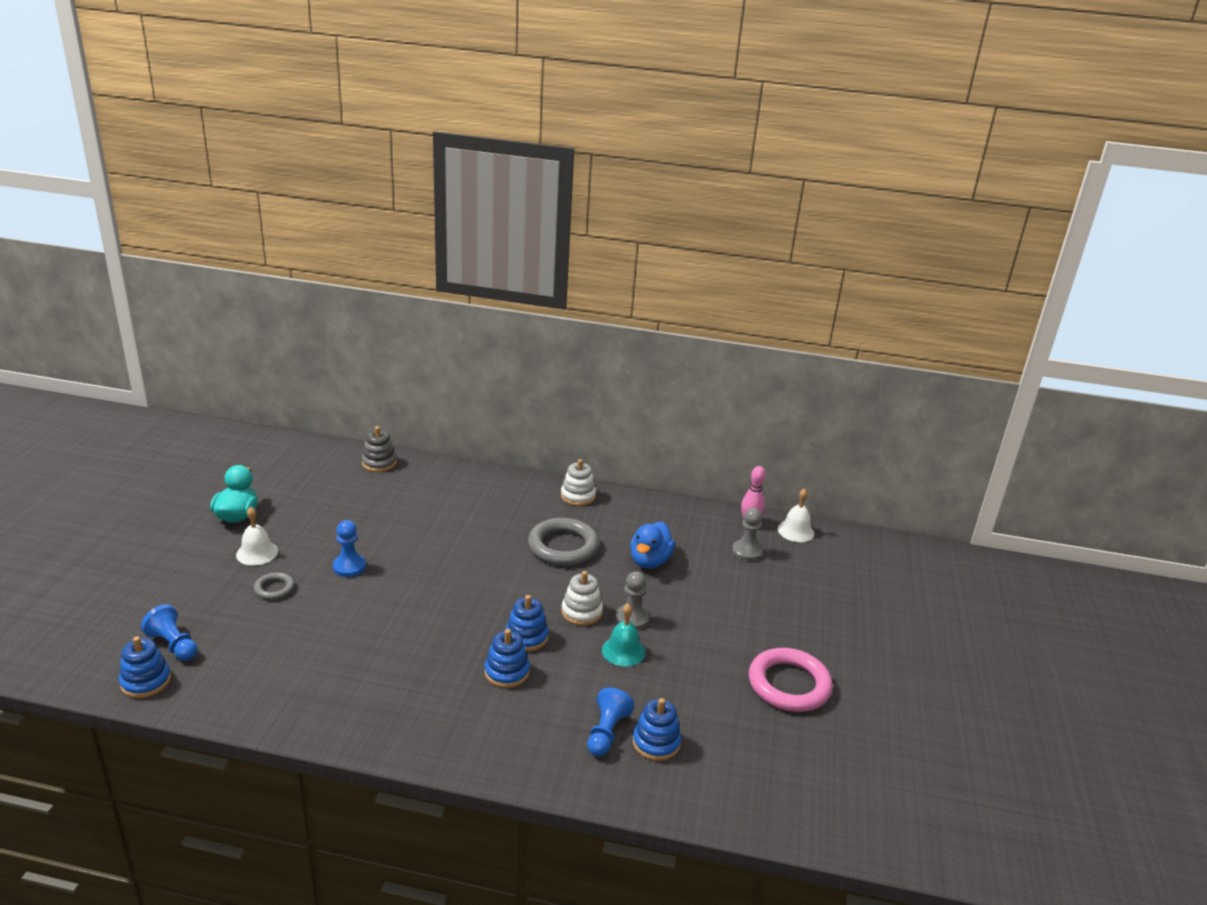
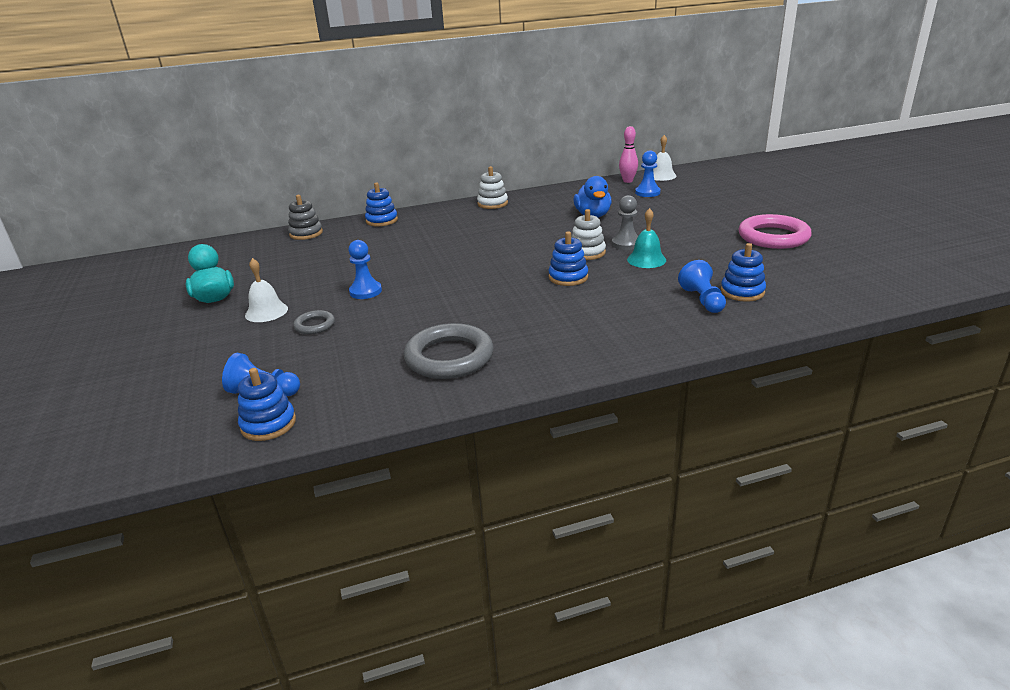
camera: 25 degrees left, 0 degrees up
(507, 672) = (583, 299): blue stacking toy -> blue stacking toy (382, 220)
(563, 546) = (521, 228): grey ring -> grey ring (449, 357)
(747, 552) = (647, 193): grey pawn -> blue pawn

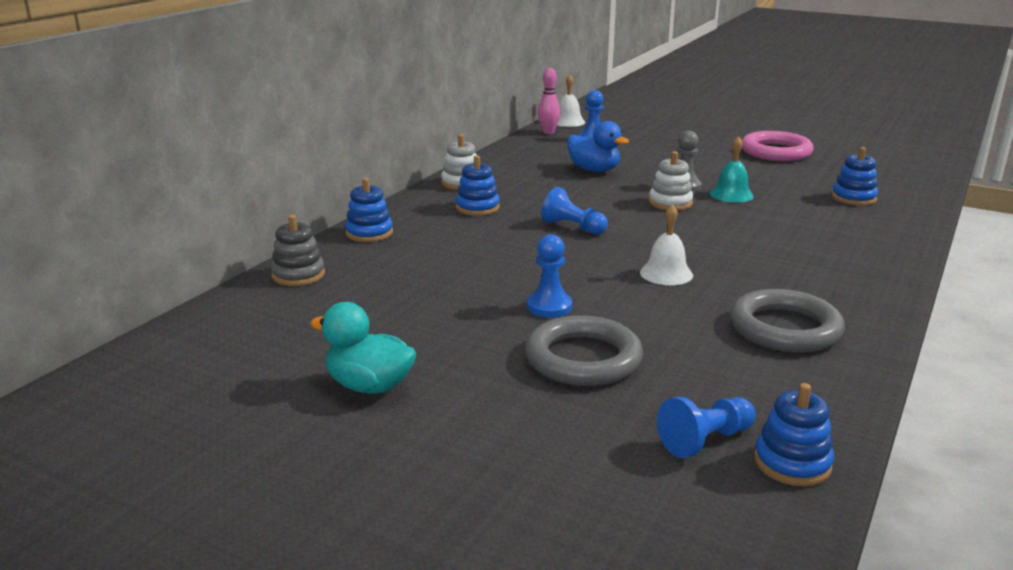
camera: 45 degrees left, 5 degrees down
(266, 312) = (486, 370): white bell -> white bell (666, 273)
(315, 325) = (583, 359): grey ring -> grey ring, size x1.99
(568, 277) = (707, 228): blue stacking toy -> blue stacking toy (477, 207)
(702, 300) = (844, 212): blue pawn -> blue pawn (573, 227)

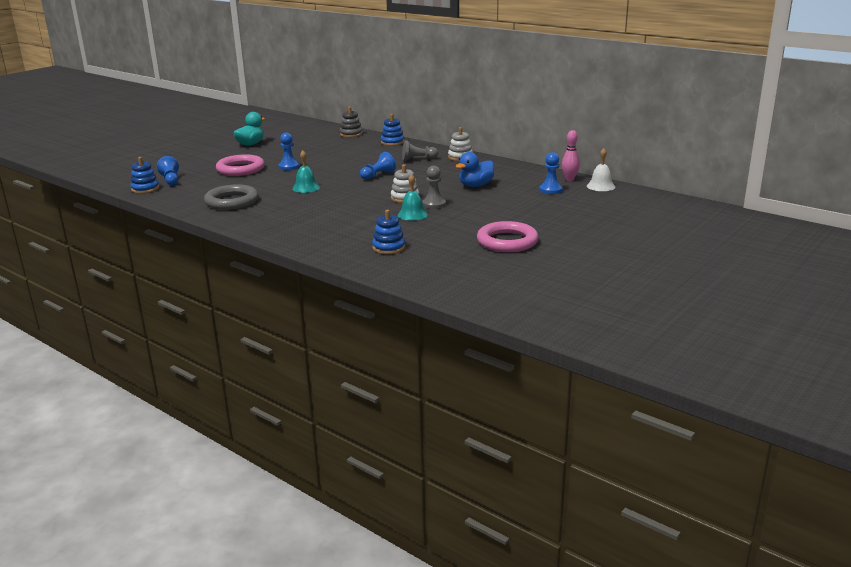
camera: 100 degrees right, 0 degrees up
(477, 207) = (418, 159): blue stacking toy -> grey pawn
(583, 359) = (240, 169): grey ring -> pink ring
(666, 273) = (306, 188): white bell -> turquoise bell

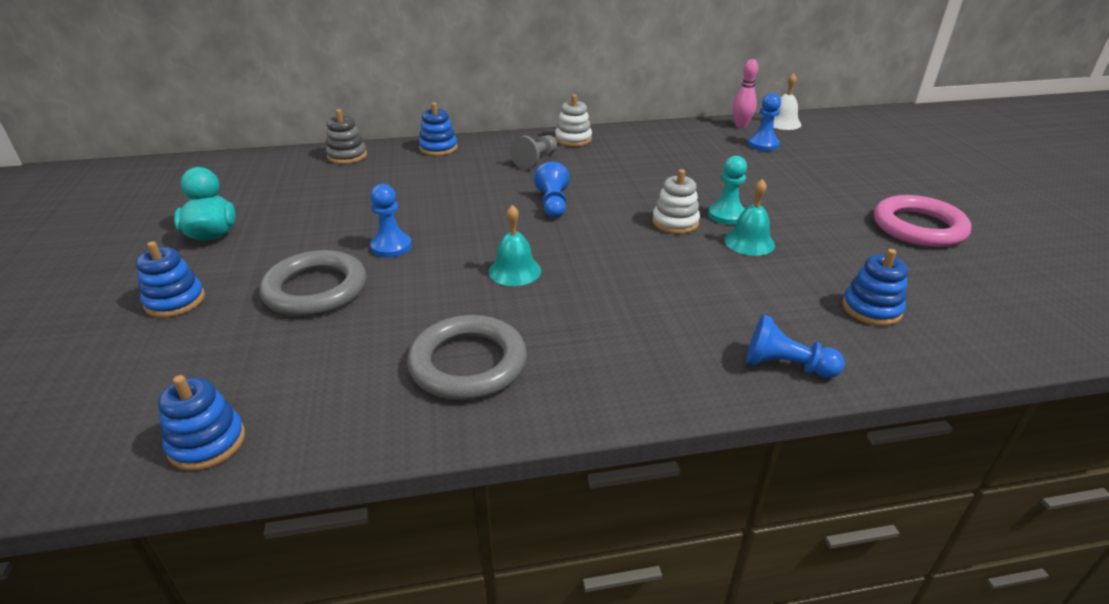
camera: 50 degrees left, 10 degrees up
(170, 180) = (220, 386): blue pawn -> blue pawn (786, 366)
(203, 158) = (175, 301): none -> blue stacking toy
(240, 169) = (316, 290): pink ring -> grey ring
(434, 204) = (726, 215): grey pawn -> turquoise pawn
(475, 185) = (691, 169): blue duck -> none

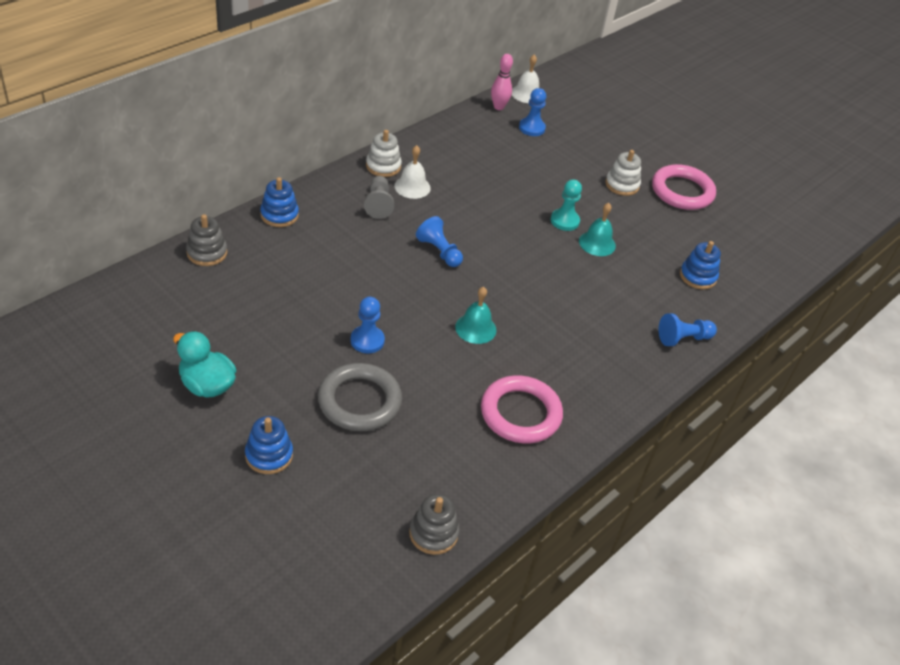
camera: 40 degrees left, 10 degrees up
(207, 443) = (433, 533): blue stacking toy -> grey stacking toy
(468, 364) = (520, 413): grey ring -> pink ring
(584, 157) = (412, 187): none -> white bell
(675, 222) = (538, 240): white stacking toy -> white stacking toy (622, 185)

